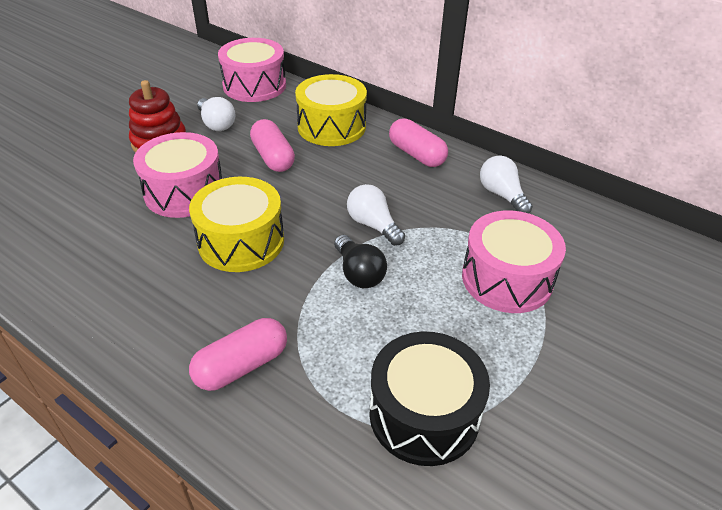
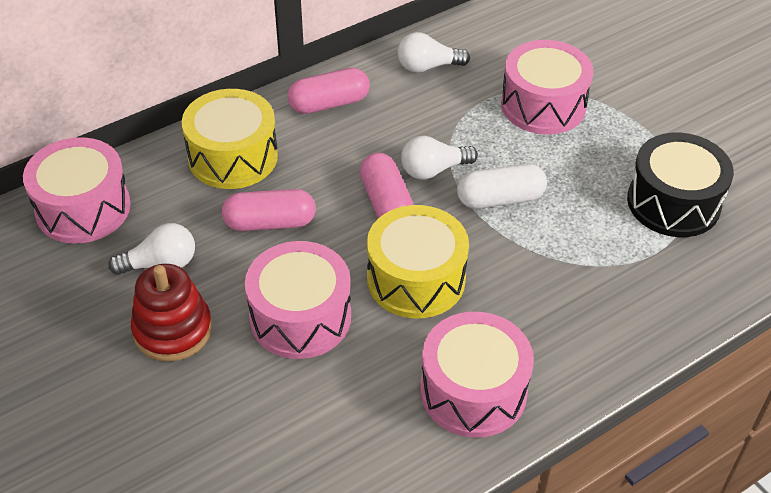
camera: 70 degrees left, 5 degrees up
(125, 300) = (473, 391): none -> pink drum
(242, 366) = (592, 308): pink capsule -> pink capsule (386, 202)
(359, 273) = (500, 199): black light bulb -> white capsule

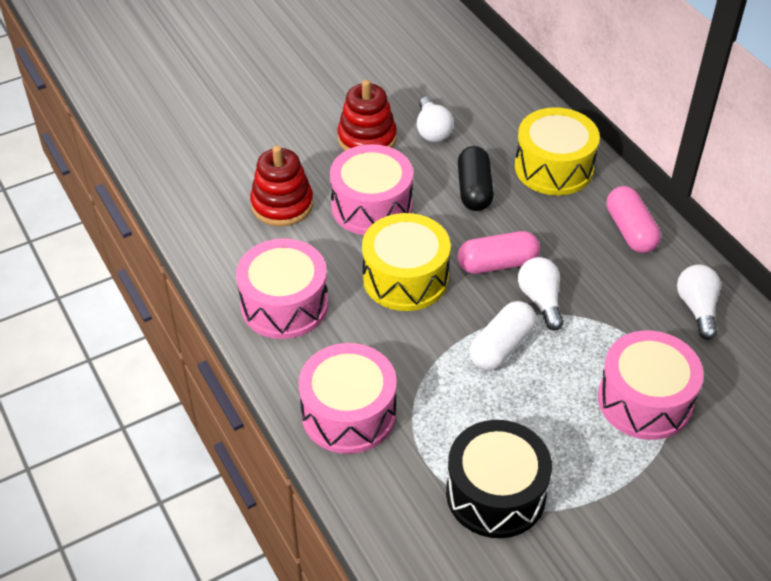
camera: 95 degrees right, 0 degrees up
(83, 208) = (492, 88): pink drum -> pink drum (348, 413)
(270, 223) = (474, 190): pink capsule -> black capsule
(301, 412) = (282, 205): none -> red stacking toy
(500, 199) = (501, 346): white capsule -> white capsule turned 45 degrees clockwise

